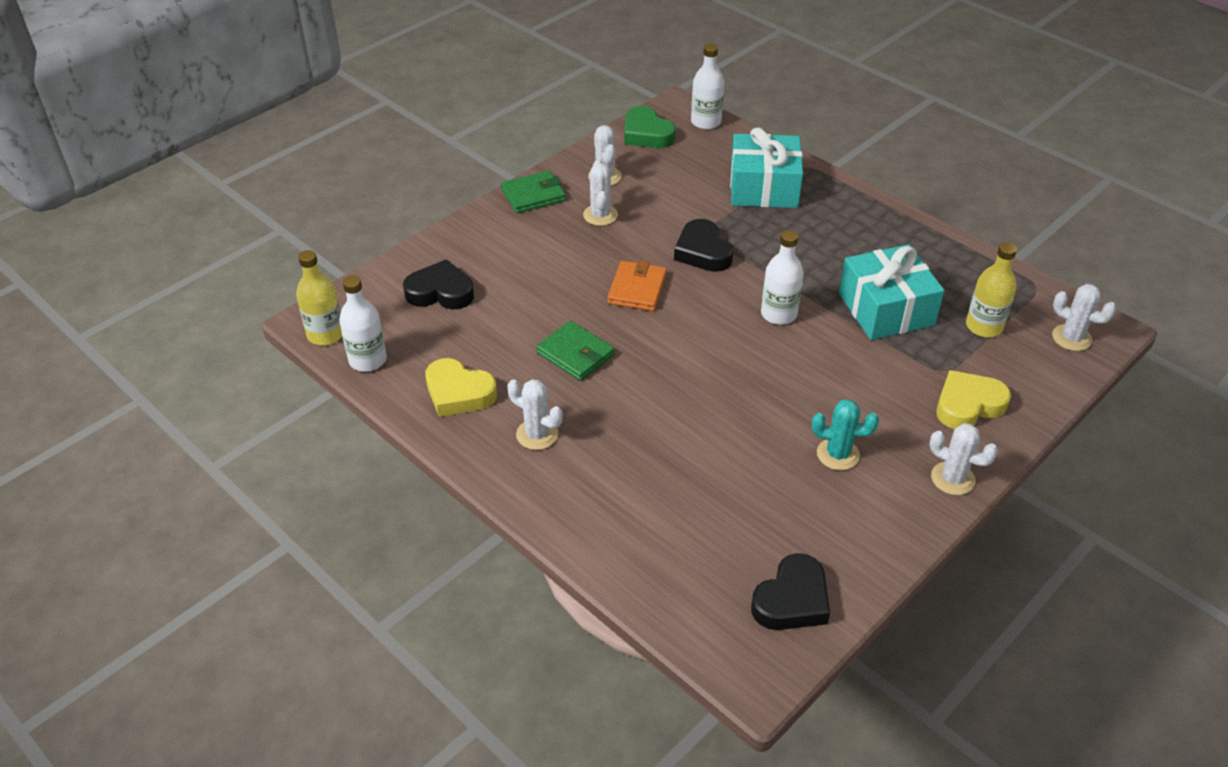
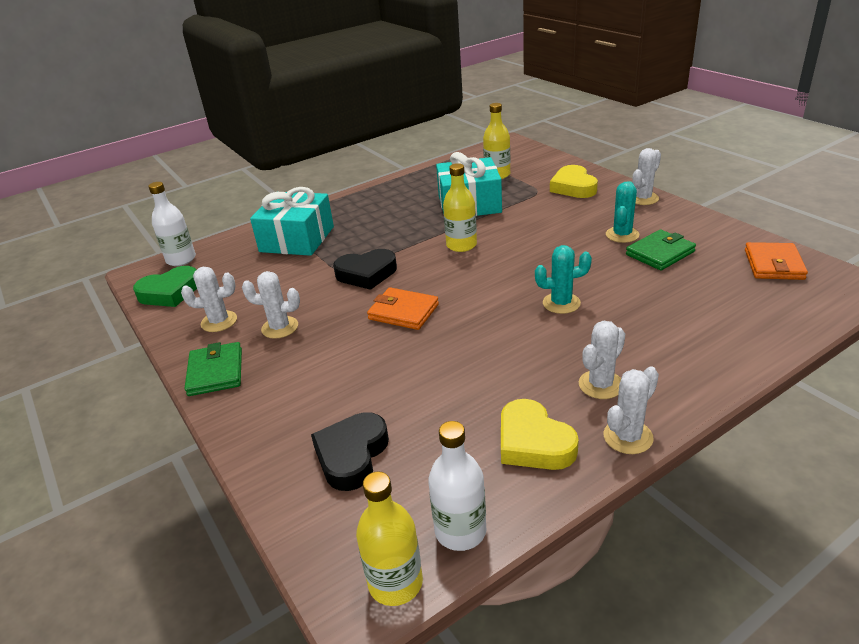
camera: 75 degrees left, 10 degrees down
(458, 393) = (533, 442): yellow heart -> yellow heart turned 105 degrees clockwise
(575, 354) = (486, 354): green wallet -> green wallet (660, 253)
(670, 403) = (561, 303): none -> turquoise cactus
(778, 314) = (461, 245): white bottle -> yellow bottle
(792, 600) = (774, 265): black heart -> orange wallet
(1071, 338) = (514, 152): white cactus -> white cactus (628, 437)

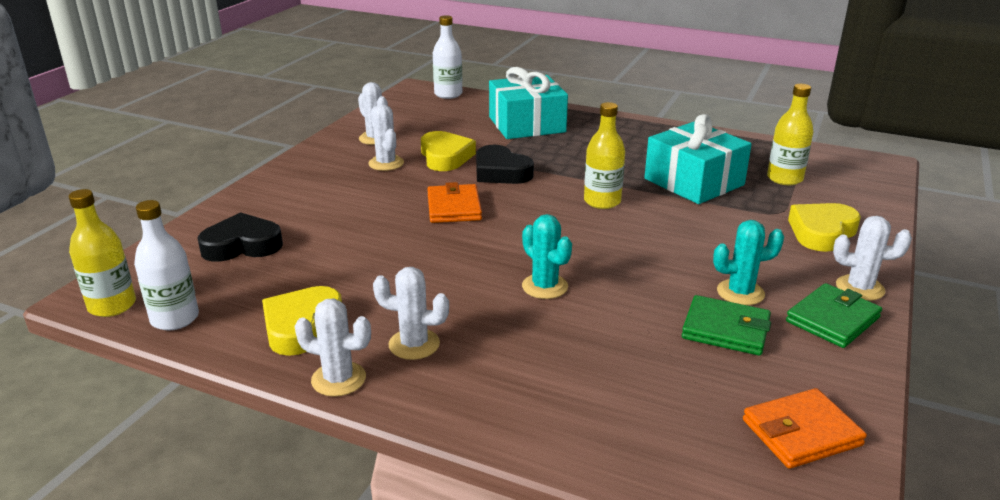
camera: 55 degrees right, 5 degrees down
(170, 292) = (399, 108): green heart -> none
(215, 372) = (310, 160): green wallet -> green wallet (832, 319)
(306, 293) = (445, 157): none -> yellow heart

